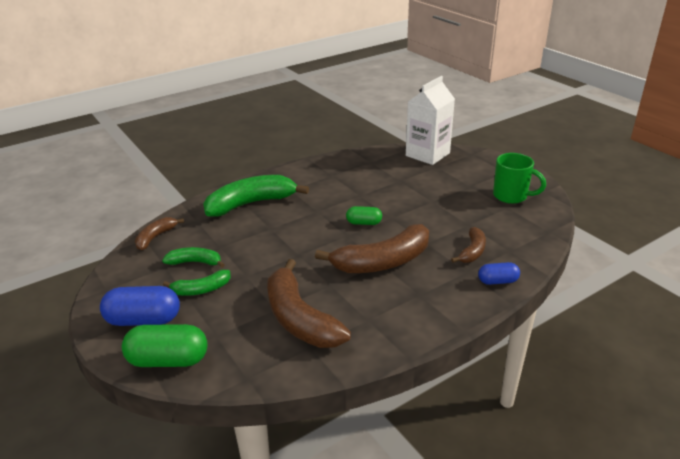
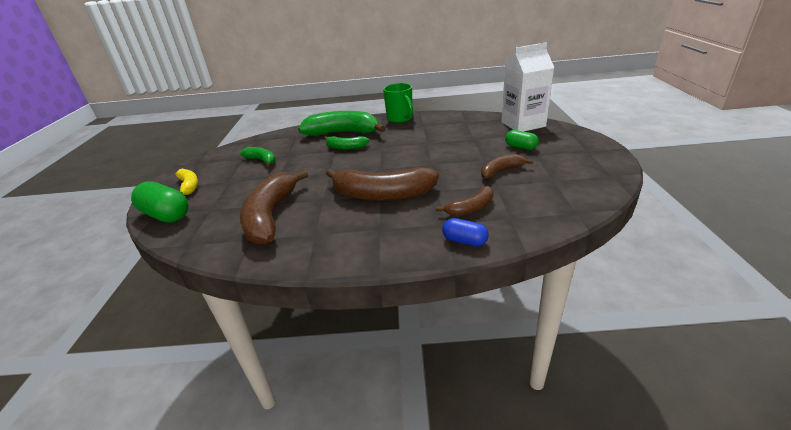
camera: 35 degrees right, 0 degrees up
(143, 320) = (189, 186): blue capsule -> yellow banana
(155, 237) = (262, 140): brown banana -> brown banana (501, 171)
(201, 289) = (242, 178): green banana -> green banana (346, 147)
(364, 223) = (404, 163): green capsule -> green capsule (520, 147)
(511, 196) = (569, 172): green mug -> green mug (400, 118)

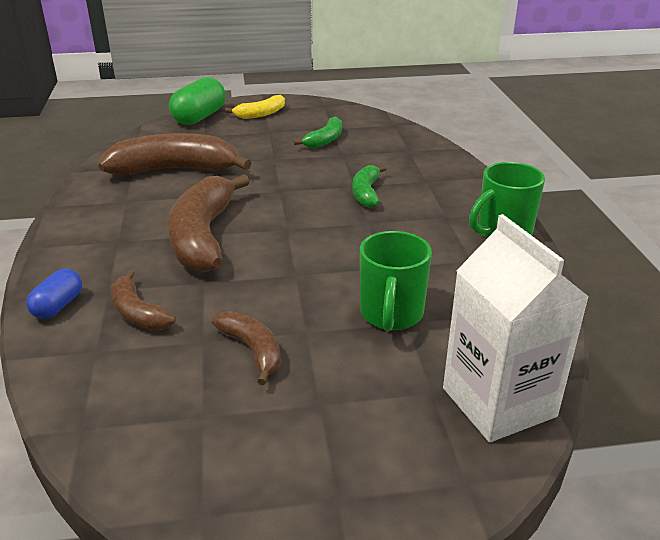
camera: 80 degrees right, 0 degrees up
(343, 133) = (425, 184): green banana -> none
(468, 141) = (391, 315): none -> green mug
(520, 147) = (360, 385): green capsule -> none

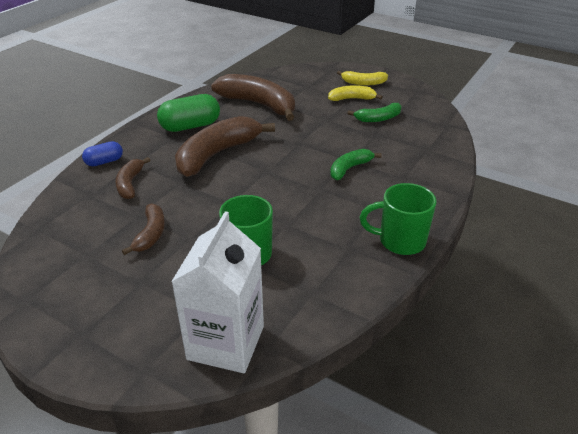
camera: 40 degrees right, 5 degrees up
(199, 117) = (321, 72): green capsule -> green capsule (190, 126)
(271, 131) = (352, 99): none -> yellow banana

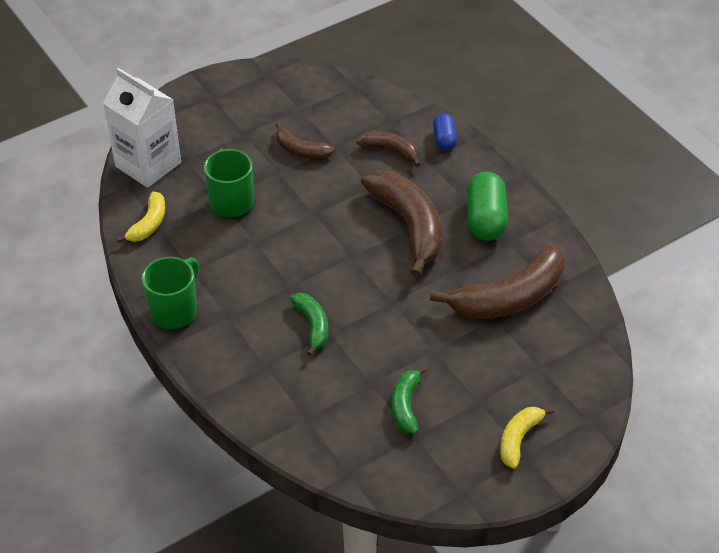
camera: 115 degrees right, 10 degrees up
(352, 99) = (475, 402): yellow banana -> yellow banana (149, 224)

